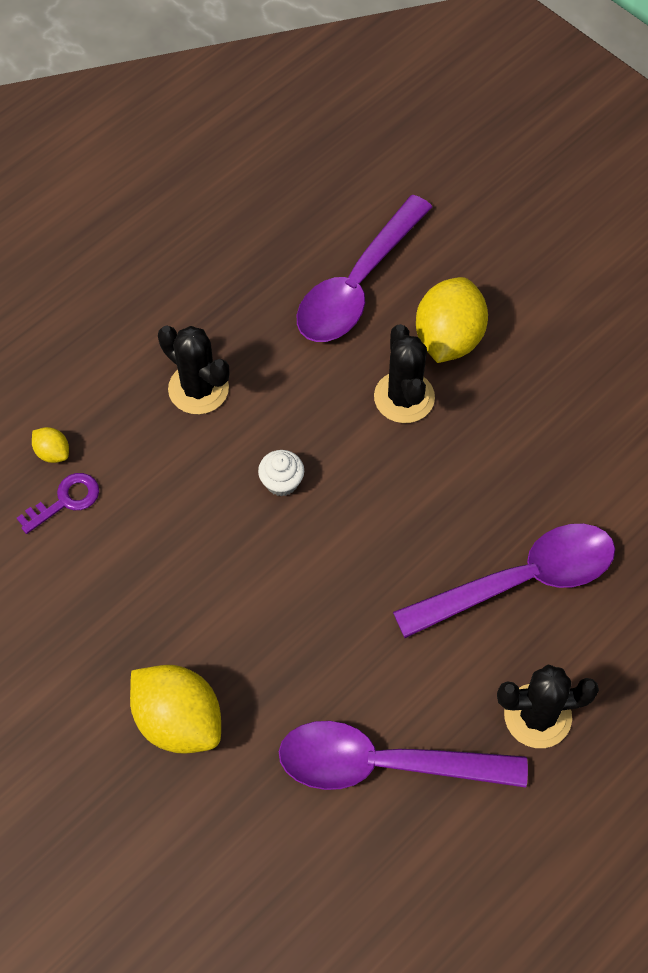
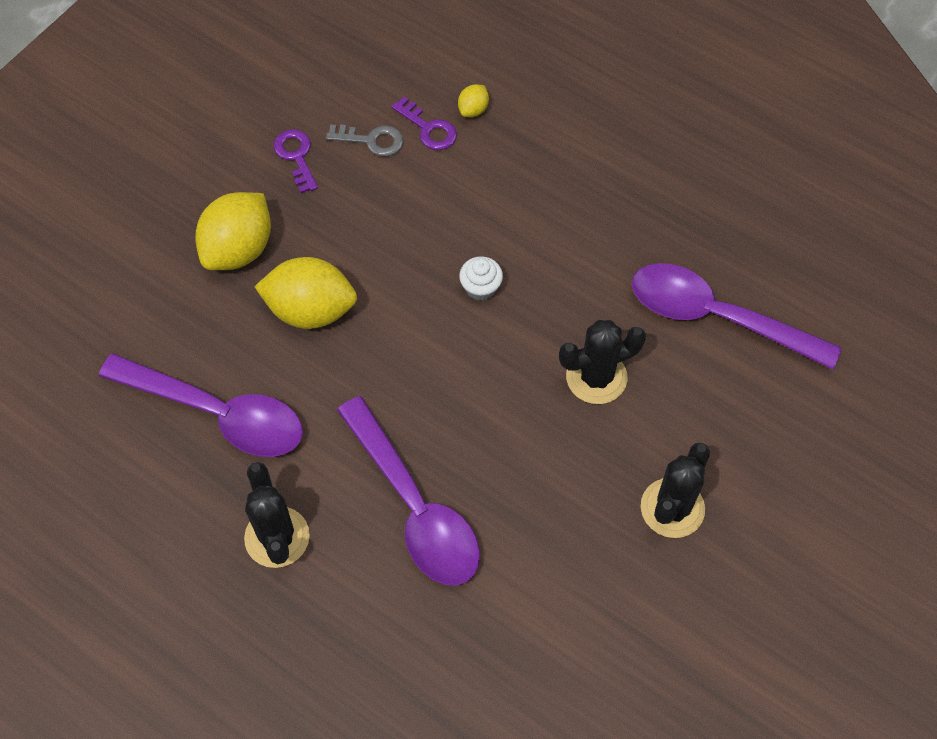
camera: 80 degrees right, 0 degrees up
(65, 561) = (372, 140): none -> grey key
(65, 644) = (296, 156): none -> purple key
(198, 389) = (563, 205): black cactus -> black cactus (672, 508)
(385, 764) = (216, 413): purple spoon -> purple spoon turned 120 degrees clockwise
(448, 338) = (676, 408): yellow lemon -> yellow lemon (310, 310)

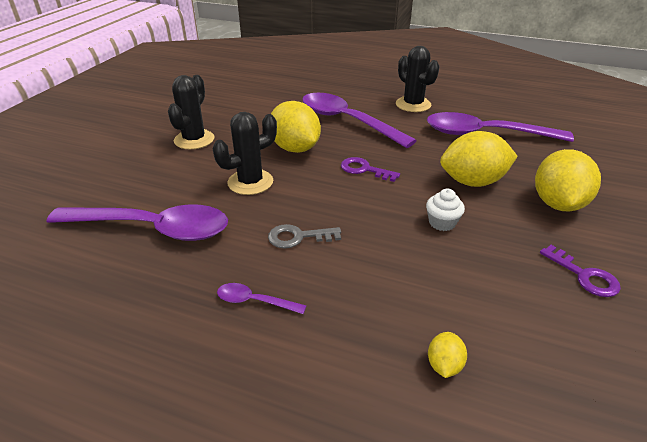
camera: 165 degrees right, 25 degrees down
(372, 140) = (528, 306): grey key -> grey key (298, 237)
(429, 129) = (479, 331): purple key -> purple key (364, 169)
(480, 287) = (355, 214): white cupcake -> white cupcake (442, 223)
(520, 444) = (295, 148): none -> yellow lemon
(612, 198) = (255, 301): none -> purple spoon

